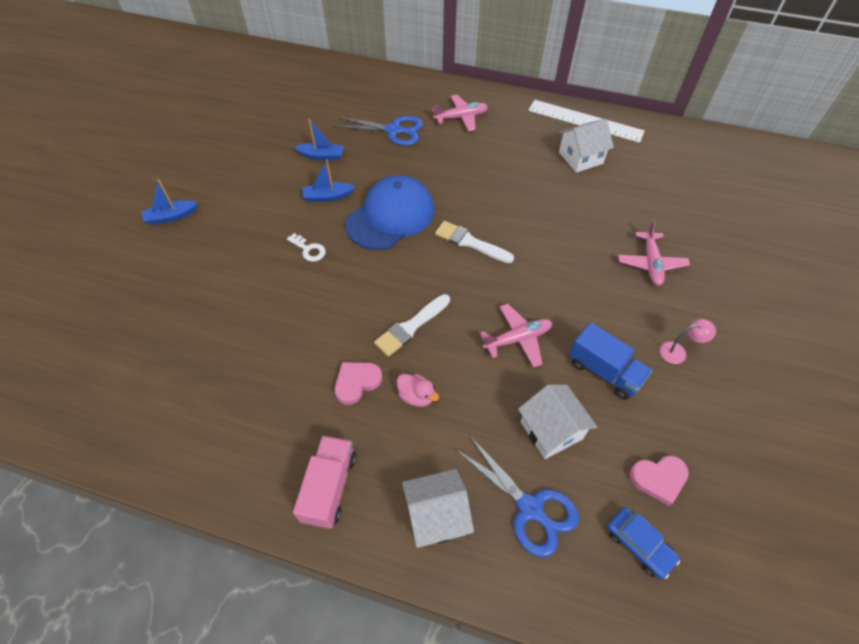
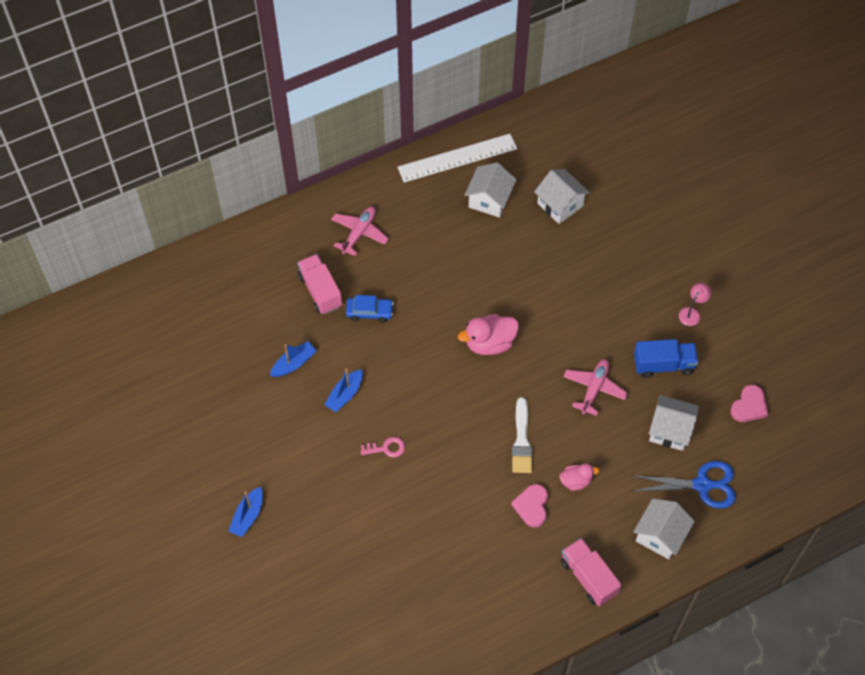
camera: 45 degrees left, 5 degrees up
(309, 249) = (386, 448): white key -> pink key
(390, 216) = (411, 370): blue cap -> none
(393, 130) = (320, 291): blue scissors -> pink truck
(470, 242) = (489, 343): white brush -> pink duck
(636, 196) = (560, 205): none -> white house
(639, 544) = (770, 452): blue car -> blue car (369, 312)
(650, 263) = (620, 258): pink plane -> none

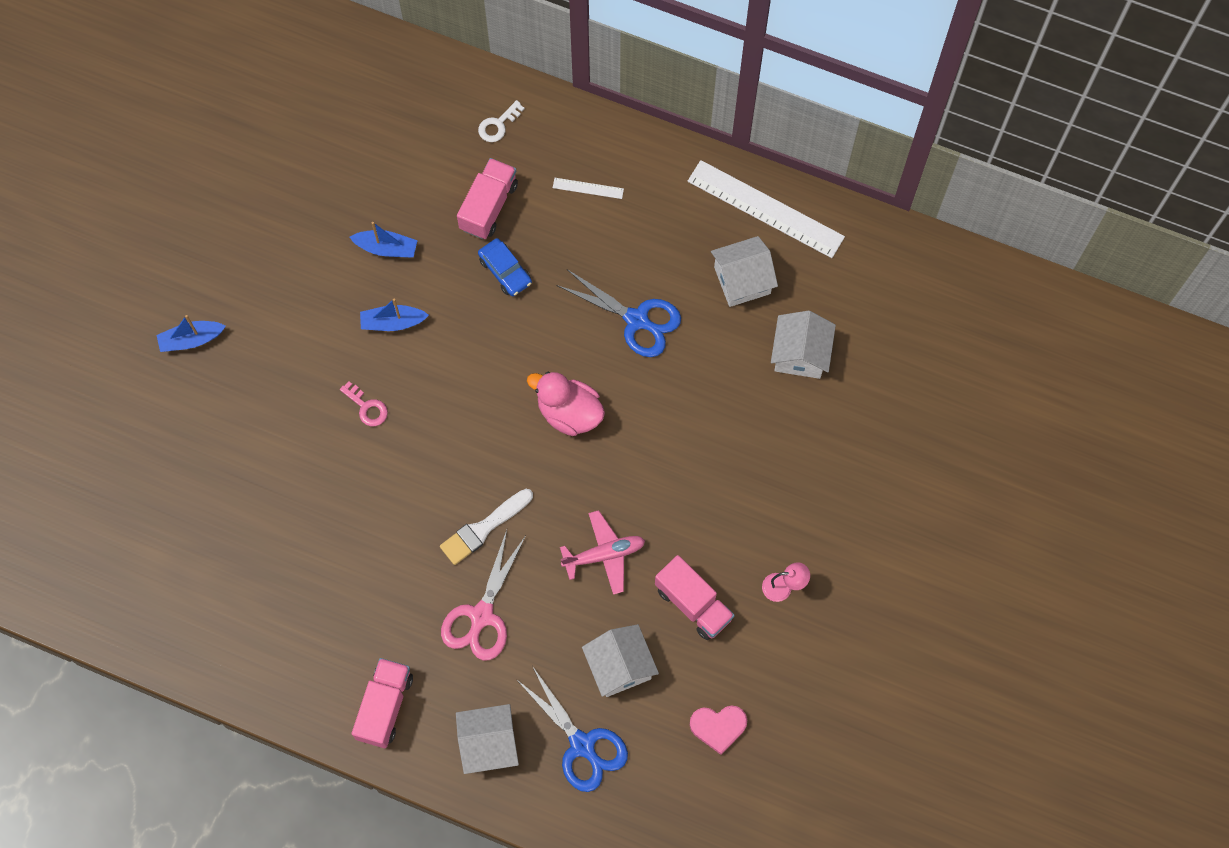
camera: 50 degrees right, 10 degrees up
(274, 249) = (498, 125): none -> white key
(359, 233) = (588, 188): pink plane -> white ruler
(464, 268) = (636, 320): none -> blue scissors
(532, 506) = (417, 594): pink heart -> none
(576, 481) = (481, 615): pink duck -> pink scissors
(663, 365) = (693, 603): blue truck -> pink truck

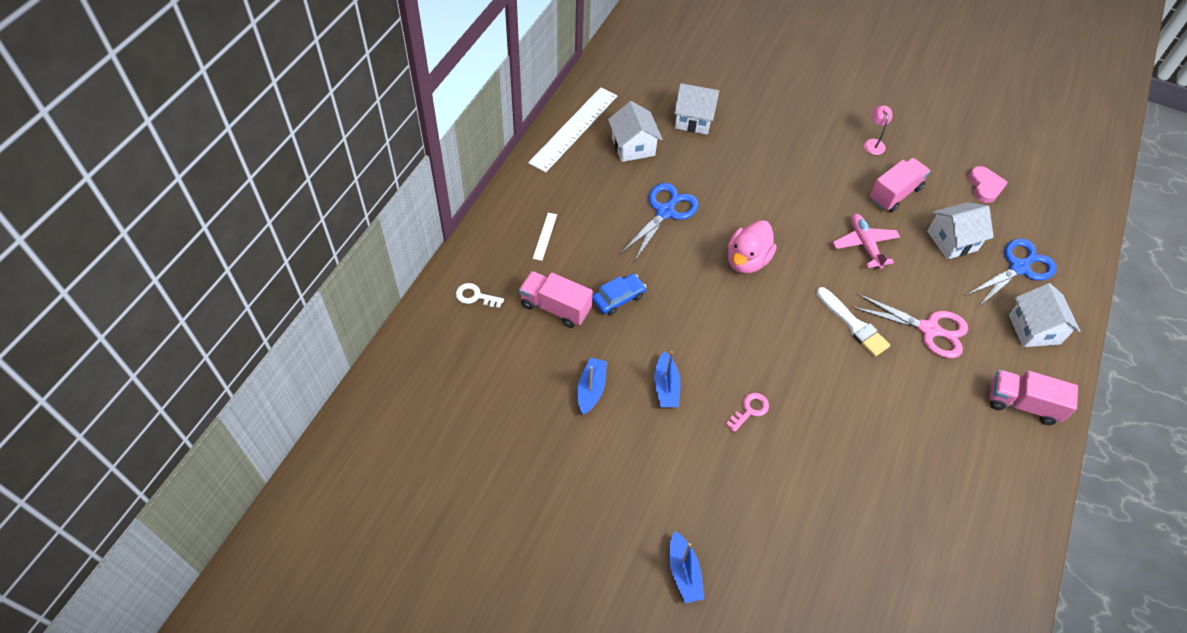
camera: 90 degrees left, 15 degrees down
(498, 125) = (475, 296): white key -> white key turned 150 degrees clockwise

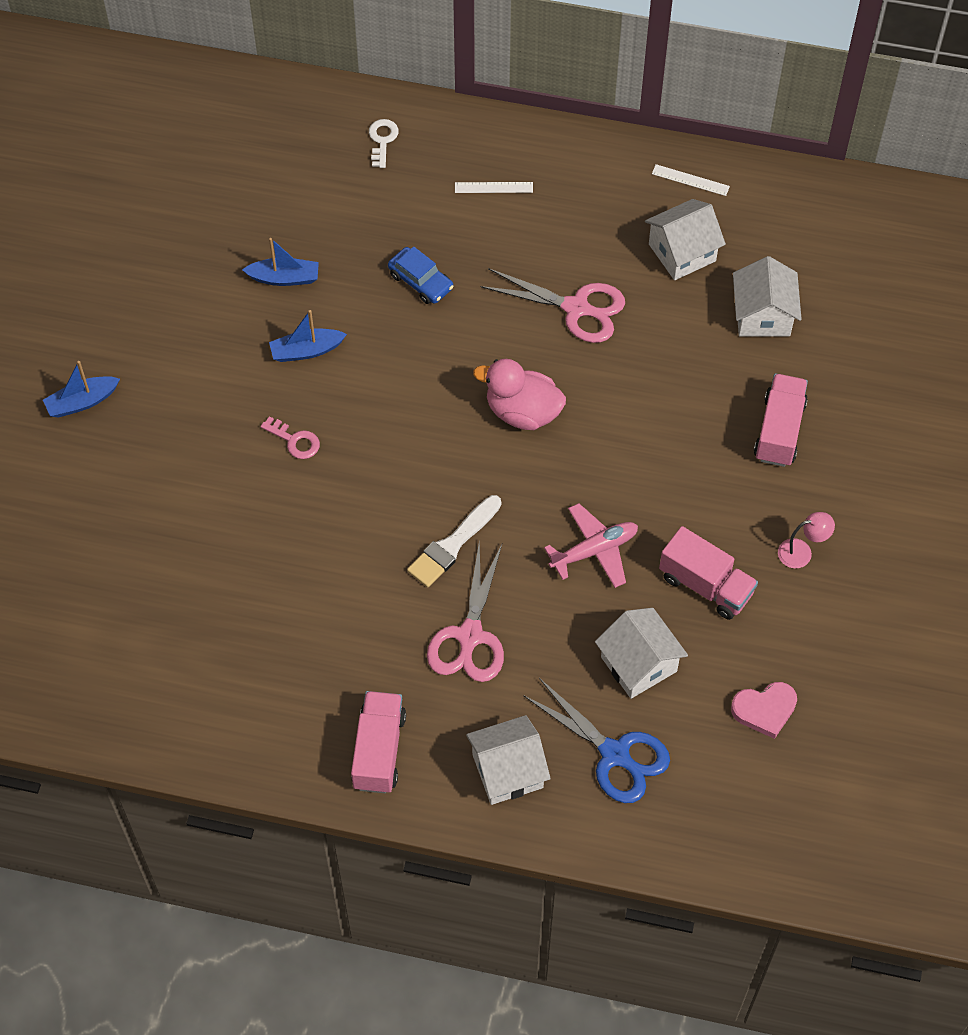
camera: 80 degrees right, 5 degrees up
(555, 307) = (389, 221): pink truck -> pink truck (779, 431)
(574, 129) = (690, 180): white ruler -> white ruler, size x0.43
(665, 212) = (576, 308): blue scissors -> pink scissors

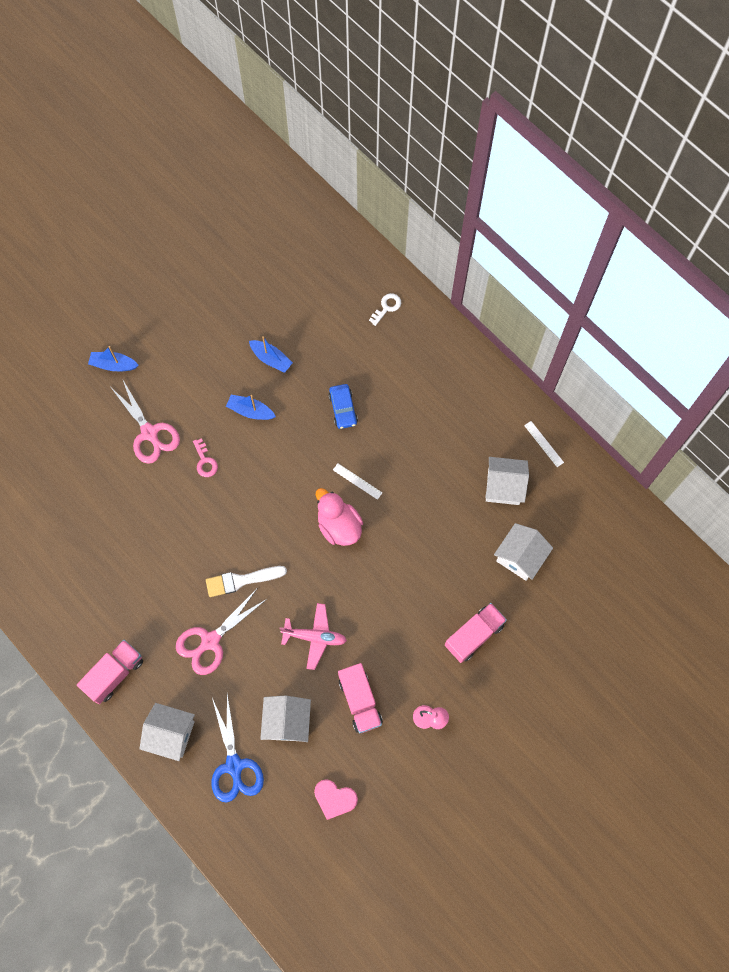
camera: 35 degrees right, 10 degrees up
(493, 187) = (427, 376): white ruler -> white ruler (357, 481)
(576, 308) = (416, 482): pink scissors -> pink scissors (149, 433)

